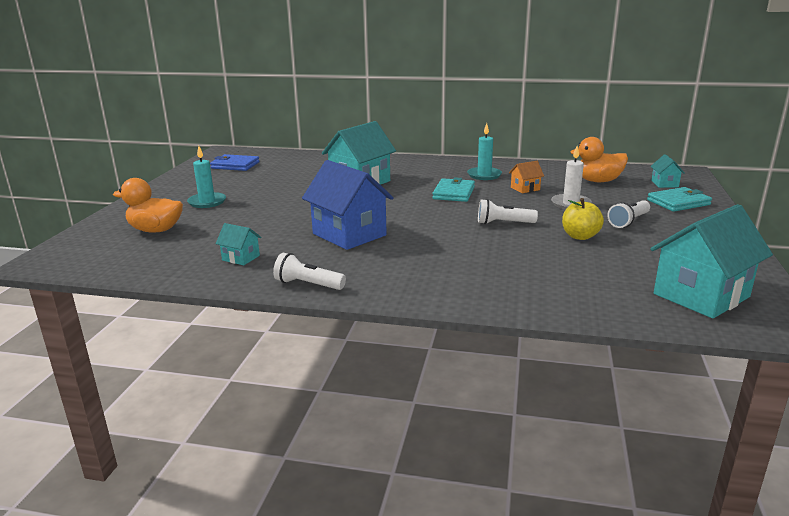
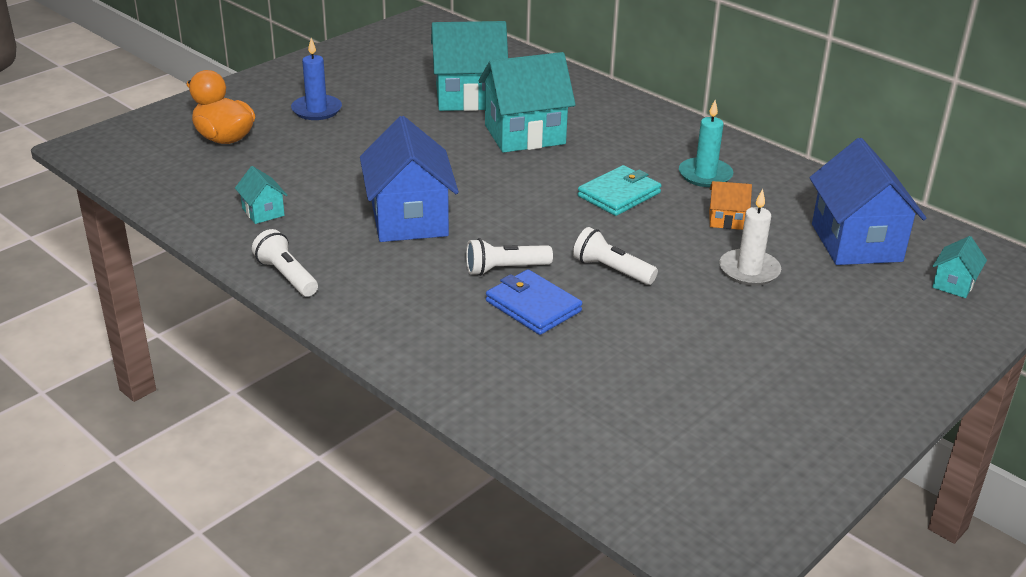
camera: 30 degrees right, 10 degrees up
(207, 202) = (316, 110): turquoise candle -> blue candle
(235, 165) = (412, 52): blue wallet -> blue wallet (533, 306)
(580, 236) = (678, 328): yellow apple -> none
(598, 181) = (856, 243): orange duck -> blue house
(628, 221) = (783, 330): white flashlight -> white flashlight (505, 269)
(678, 202) = (915, 325): turquoise wallet -> none
(701, 295) = (690, 475): turquoise house -> turquoise house (469, 97)

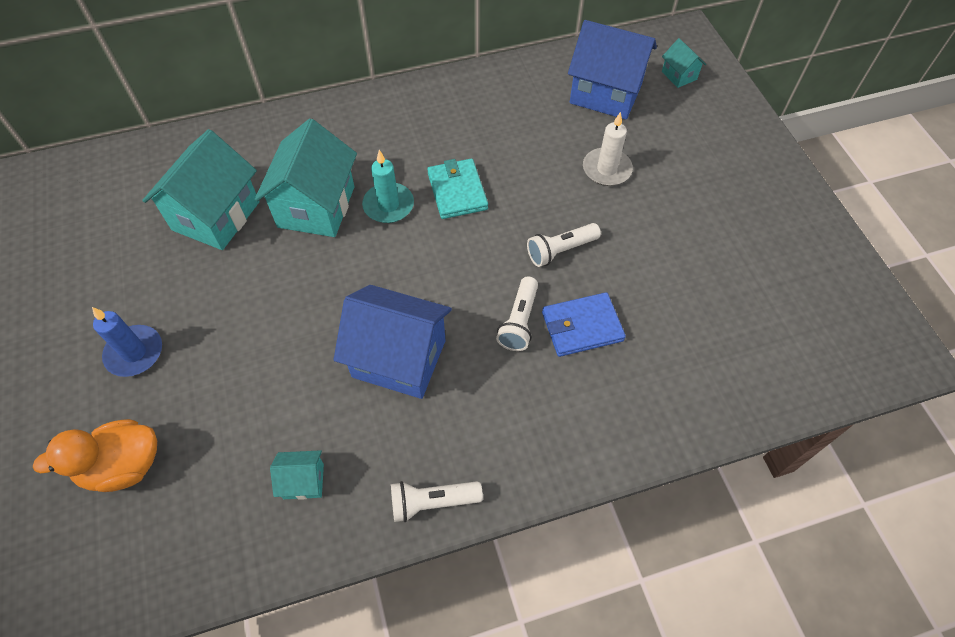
camera: 60 degrees left, 25 degrees up
(705, 175) = (465, 124): turquoise candle -> turquoise candle (388, 205)
(726, 220) = (535, 146): orange house -> none

